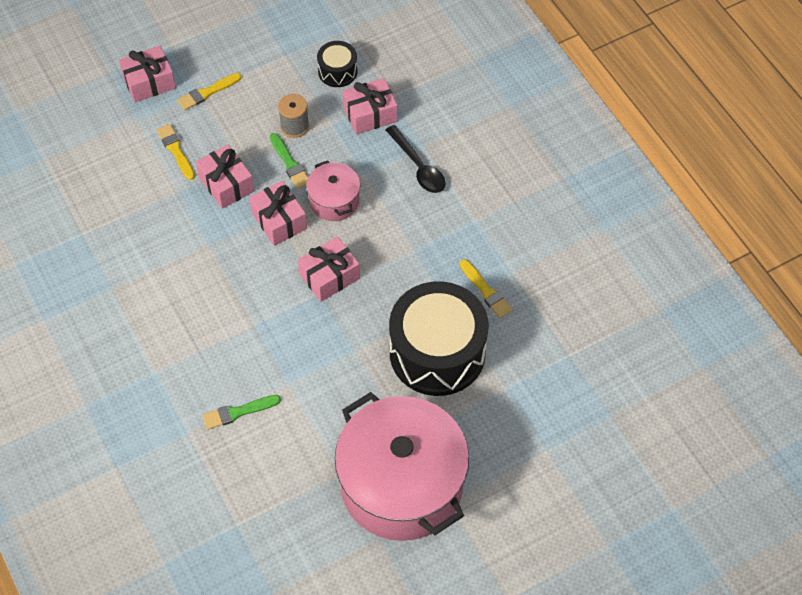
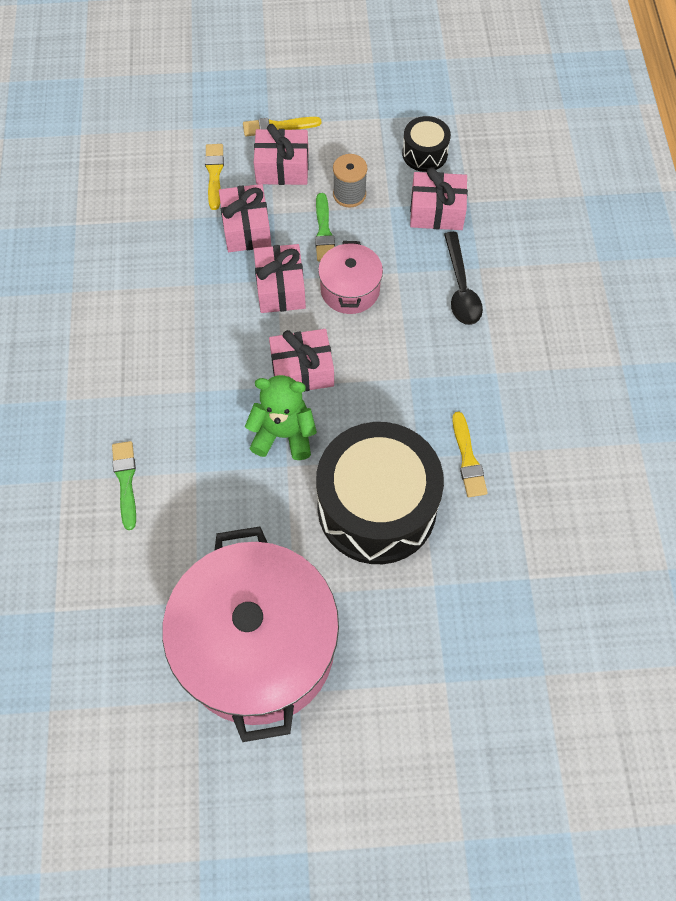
camera: 25 degrees right, 5 degrees up
(149, 82) = (226, 96): pink gift -> pink gift (282, 168)
(238, 412) = (126, 481): green brush -> green brush turned 75 degrees clockwise
(340, 329) = (283, 434): none -> green teddy bear

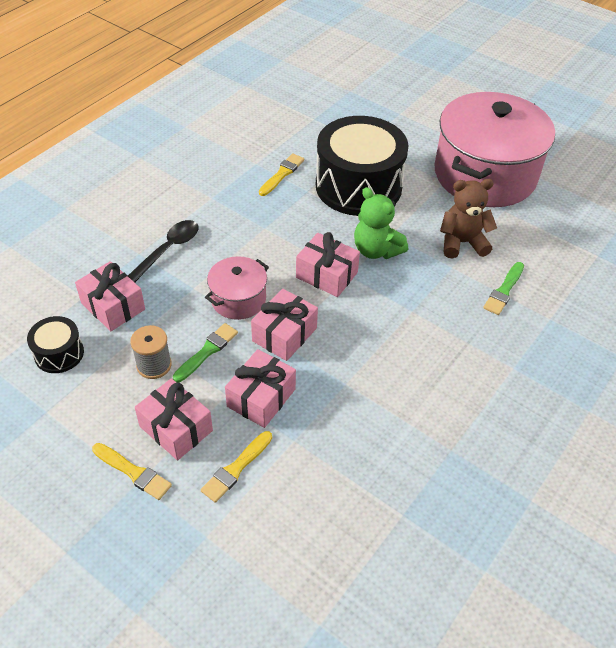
camera: 140 degrees left, 15 degrees down
(208, 512) = (462, 243): none -> brown teddy bear

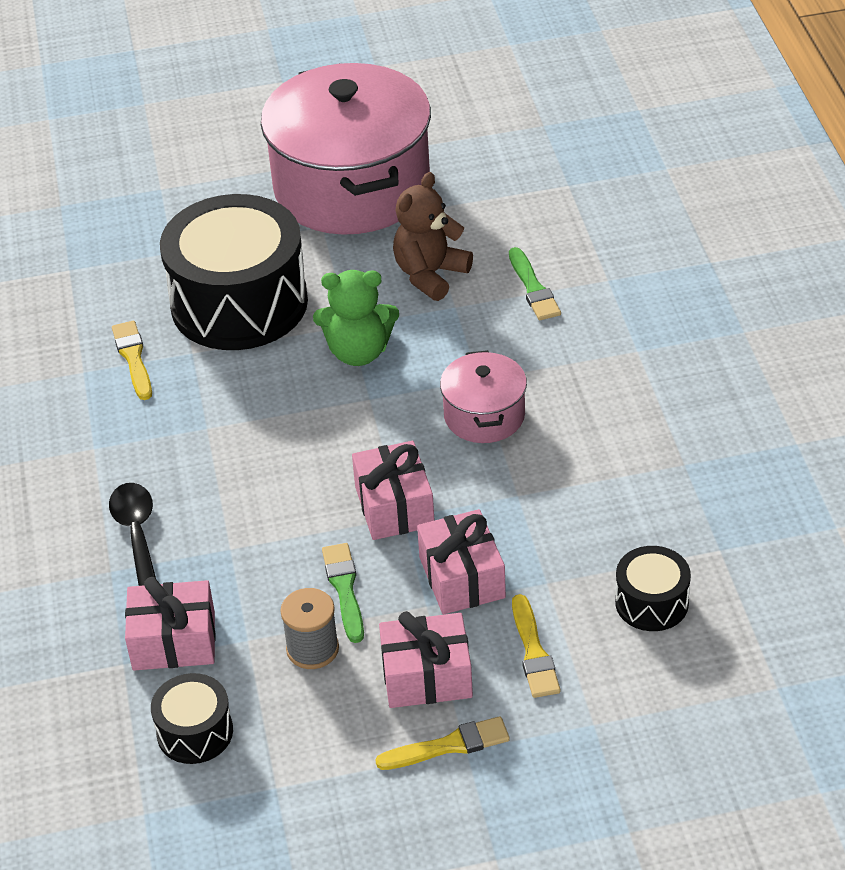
camera: 45 degrees left, 5 degrees down
(238, 299) = (296, 517): pink pot -> pink pot (484, 416)
(326, 275) = (347, 417): pink gift -> none
(326, 505) = (651, 602): none -> black drum

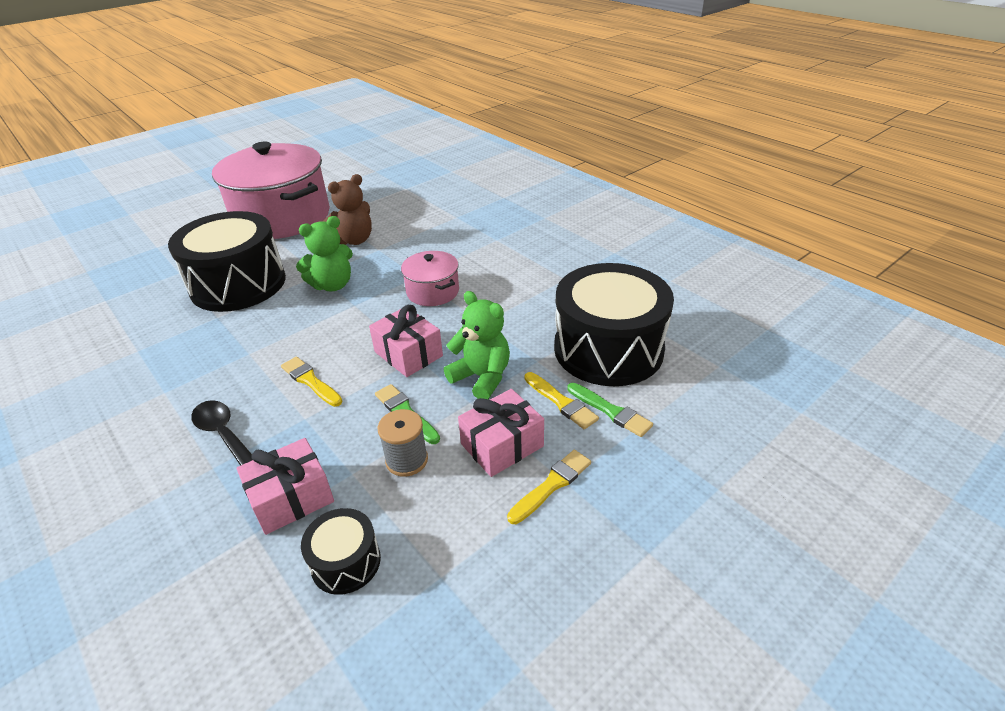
camera: 30 degrees left, 5 degrees down
(133, 358) = (174, 332): yellow brush -> yellow brush (310, 381)
(430, 275) = (354, 240): brown teddy bear -> brown teddy bear turned 135 degrees counterclockwise
(462, 577) = (481, 377): pink gift -> green teddy bear
(533, 288) = (418, 230): green brush -> green brush (610, 411)
(651, 602) = (608, 349): black drum -> black drum, size x2.18

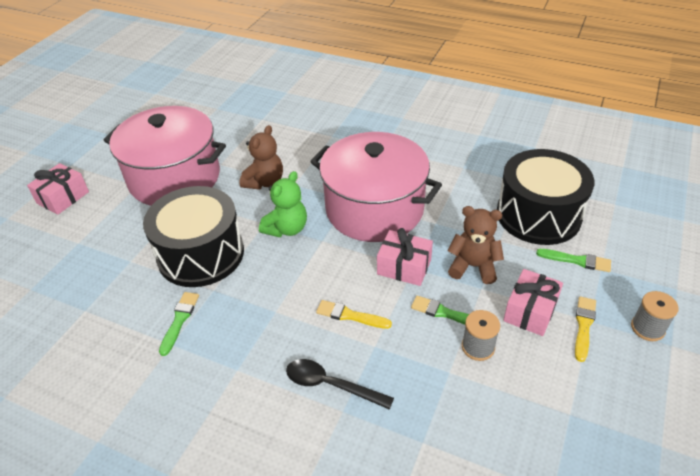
camera: 25 degrees left, 5 degrees up
(164, 333) = (179, 320): none -> green brush
(291, 498) = (424, 407): pink gift -> pink gift (63, 197)
(346, 562) = (503, 432): black drum -> none
(432, 292) = (374, 209): pink pot -> pink pot, size x2.18
(481, 377) = (473, 266): green teddy bear -> brown teddy bear
(561, 402) = (541, 266): yellow brush -> none
(633, 519) = (647, 328): none -> grey spool

